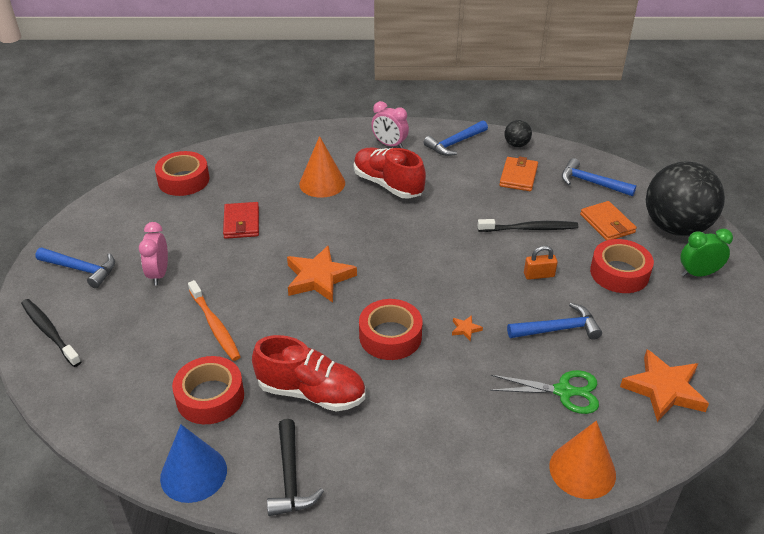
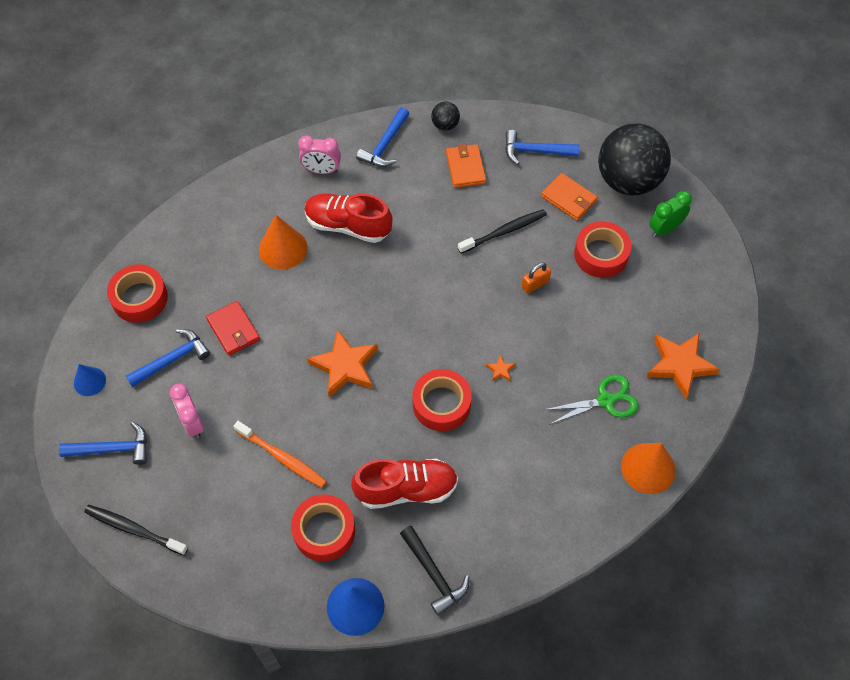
camera: 25 degrees left, 20 degrees up
(102, 219) = (89, 381): none -> blue cone
(558, 329) = (575, 338): blue hammer -> blue hammer (172, 359)

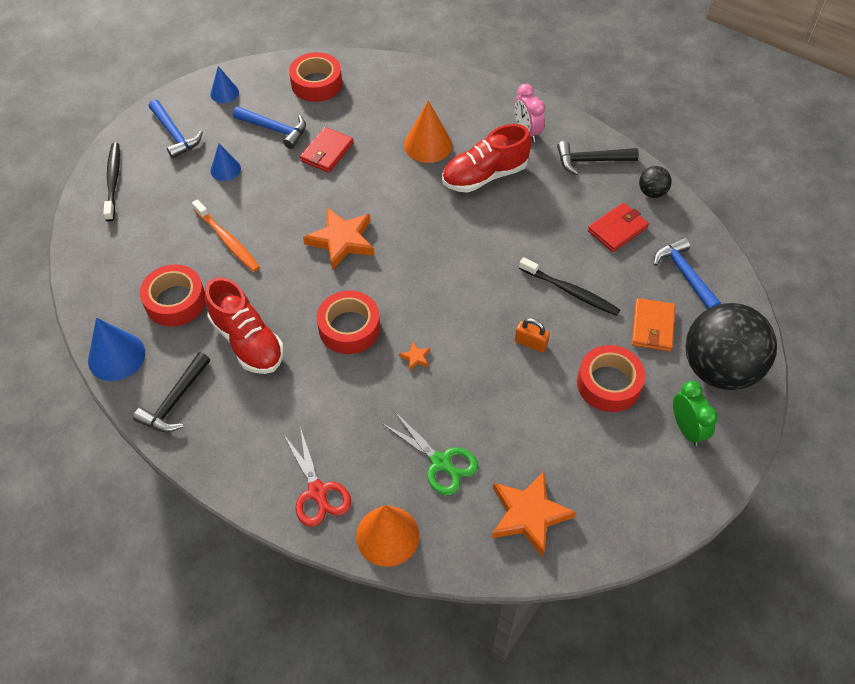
camera: 60 degrees right, 5 degrees down
(192, 423) = (225, 169): pink clock -> blue cone
(282, 458) = (227, 241): orange toothbrush -> orange toothbrush turned 45 degrees counterclockwise
(348, 226) = (484, 176): red shoe -> red shoe turned 105 degrees counterclockwise
(385, 145) = (591, 161): blue hammer -> black hammer
(465, 168) = (617, 229): orange wallet -> red wallet
(584, 500) = (317, 492): none -> red scissors
(665, 229) = (686, 429): green clock -> green clock turned 45 degrees clockwise

